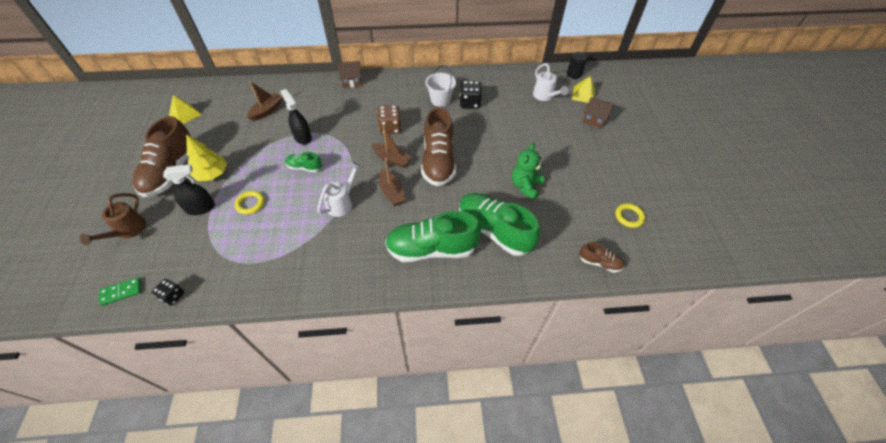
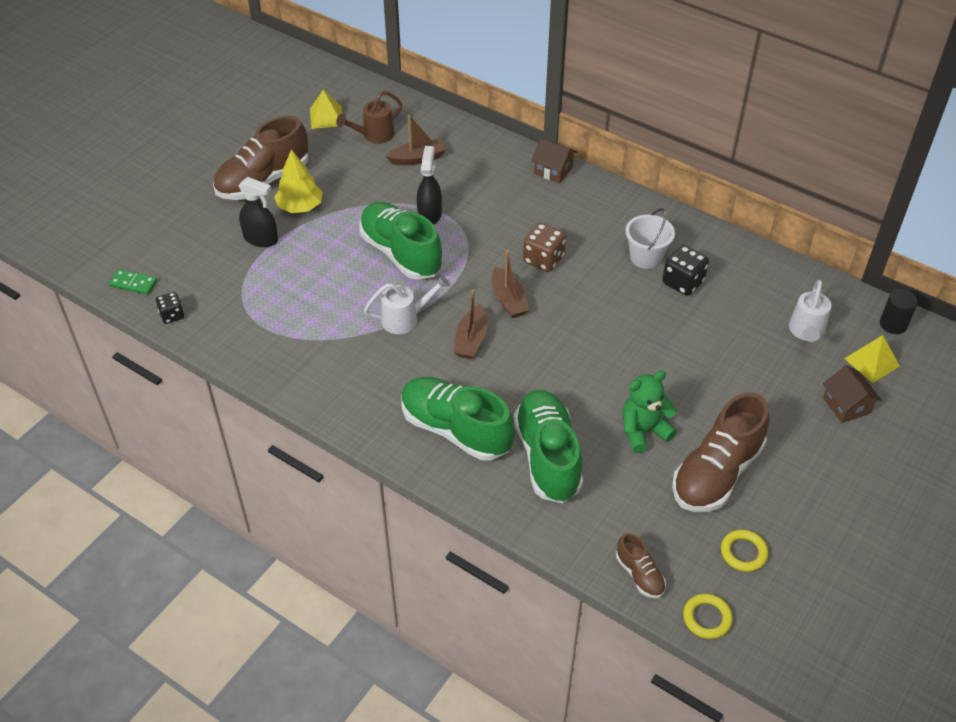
camera: 40 degrees right, 5 degrees down
(128, 231) = (180, 224): brown watering can -> brown watering can (374, 135)
(250, 204) = (311, 263): yellow ring -> yellow ring (707, 618)
(305, 167) = (401, 253): green shoe -> green shoe, size x2.09
(438, 161) = (562, 335): brown shoe -> brown shoe (716, 473)

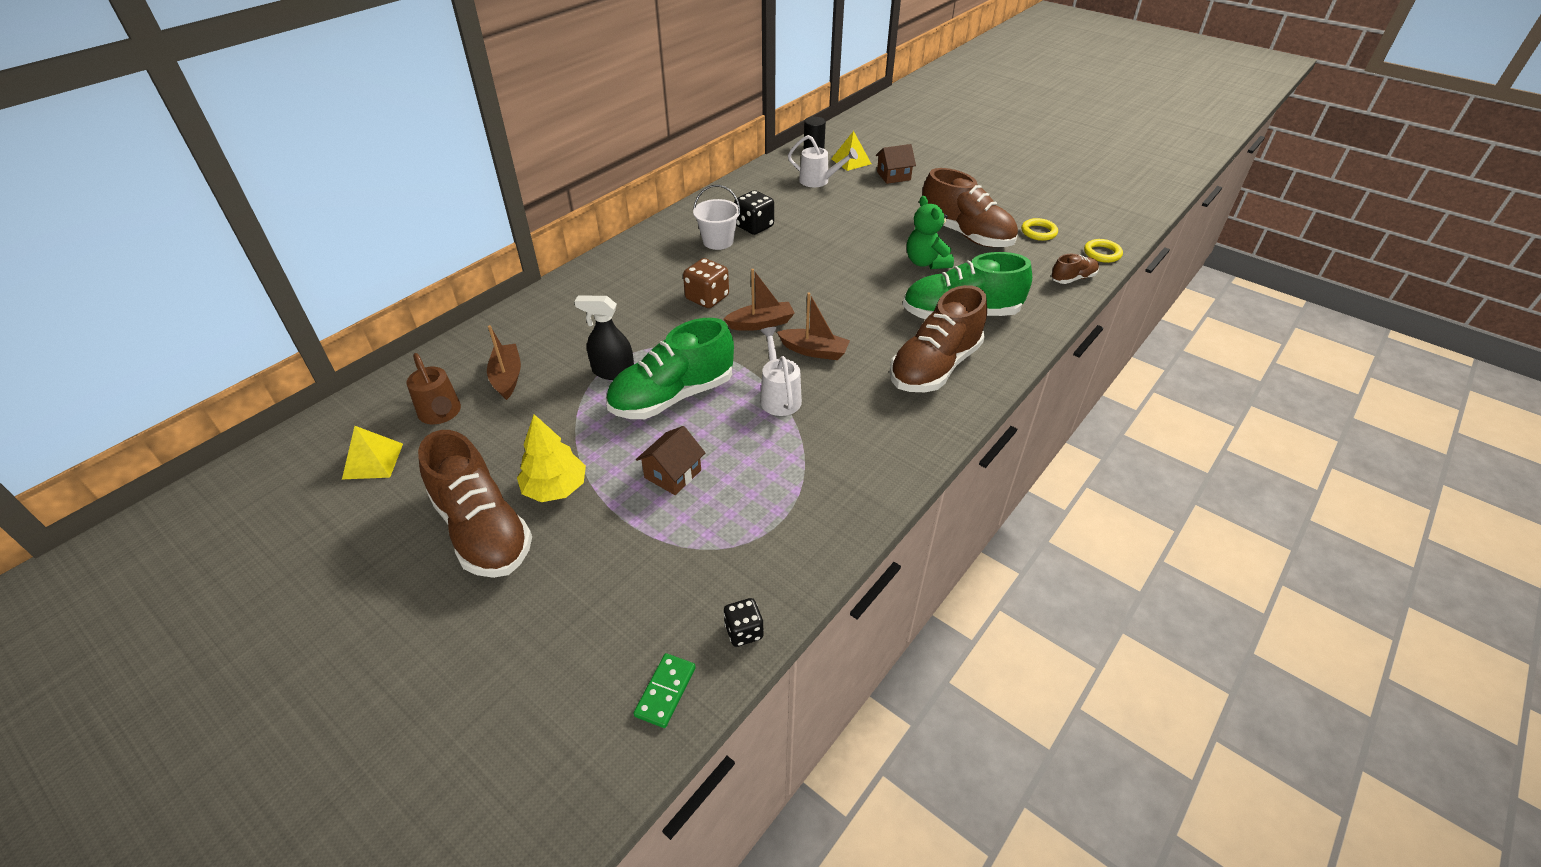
camera: 85 degrees left, 5 degrees down
(261, 239) = (608, 530): black spray bottle -> none
(455, 430) = (934, 367): green shoe -> brown shoe
(553, 170) = (574, 282): brown house -> brown house (673, 474)

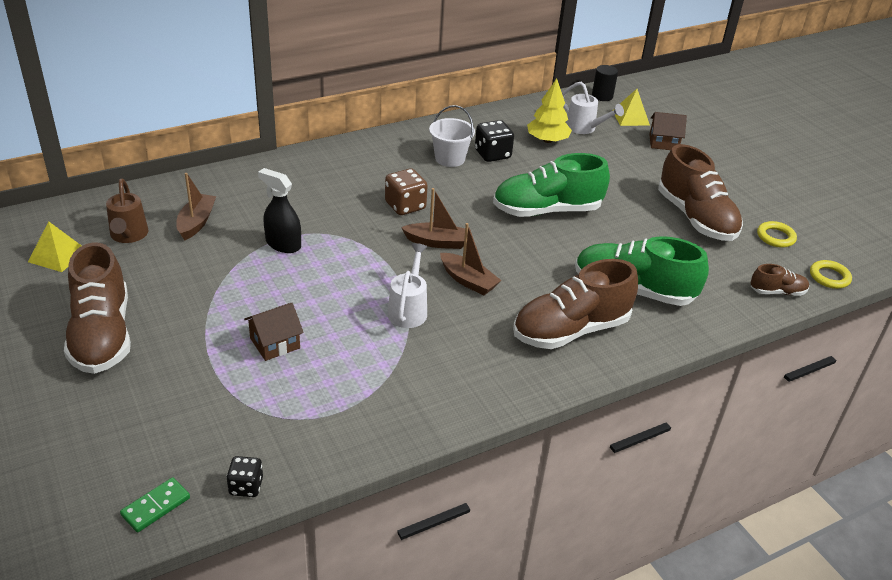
camera: 20 degrees right, 5 degrees down
(555, 488) = (176, 322): yellow tree -> yellow tree (547, 140)
(672, 396) = (318, 280): green shoe -> green shoe (547, 210)
(926, 263) = (635, 233): green teddy bear -> none

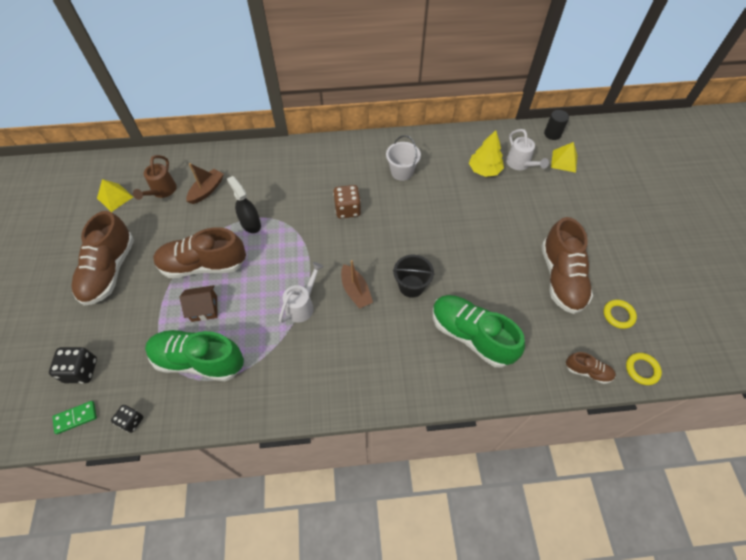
camera: 25 degrees right, 20 degrees up
(437, 242) = (352, 249): brown boat -> none
(492, 154) = (435, 175): black dice -> black dice (81, 370)
(533, 261) = (411, 286): none -> black bucket
(547, 210) = (447, 240): green shoe -> green shoe (199, 360)
(571, 330) = (404, 359): brown shoe -> brown shoe (203, 265)
(663, 142) = (577, 193): brown house -> none

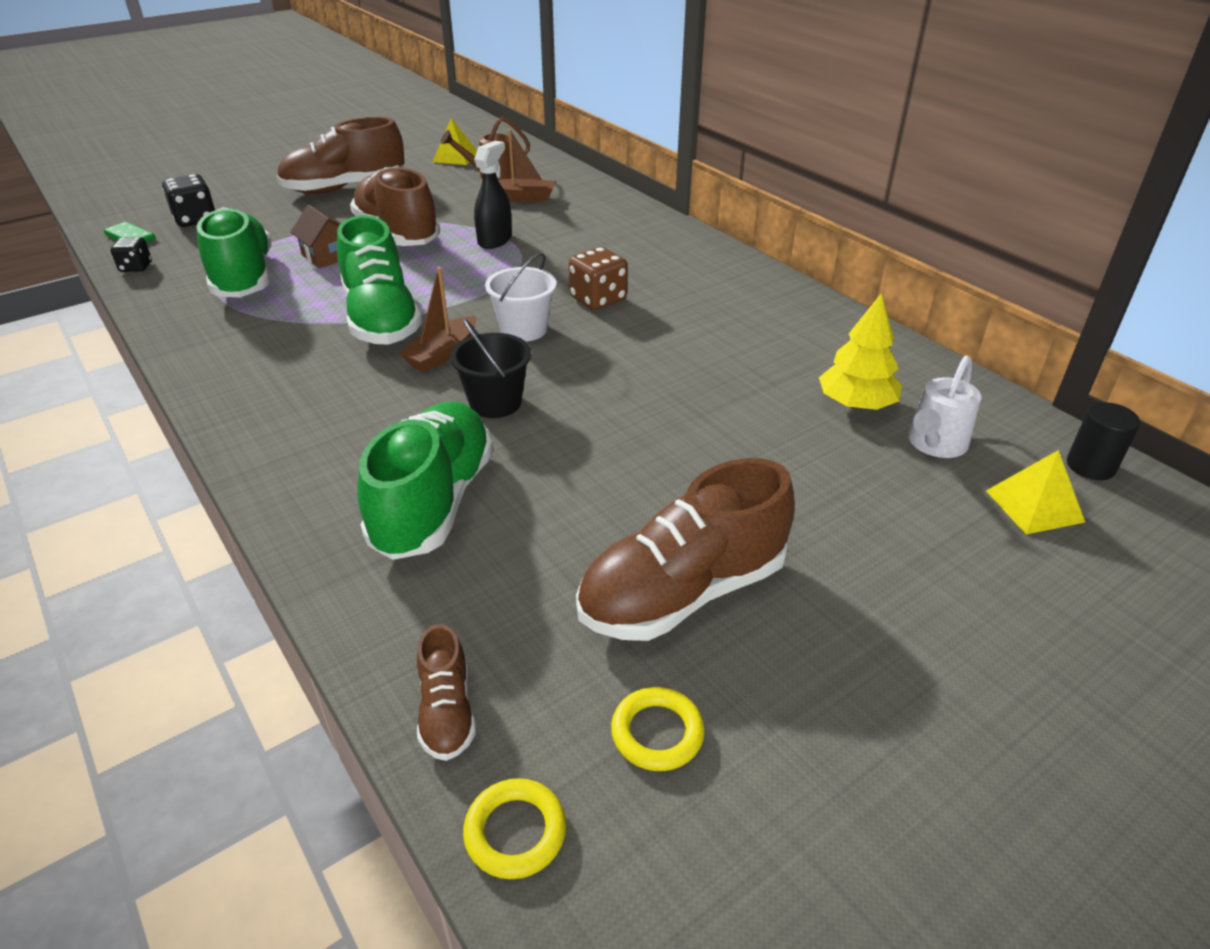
camera: 60 degrees right, 20 degrees down
(302, 305) = (381, 319): white watering can -> green shoe
(402, 172) = (735, 321): white bucket -> white bucket (524, 329)

